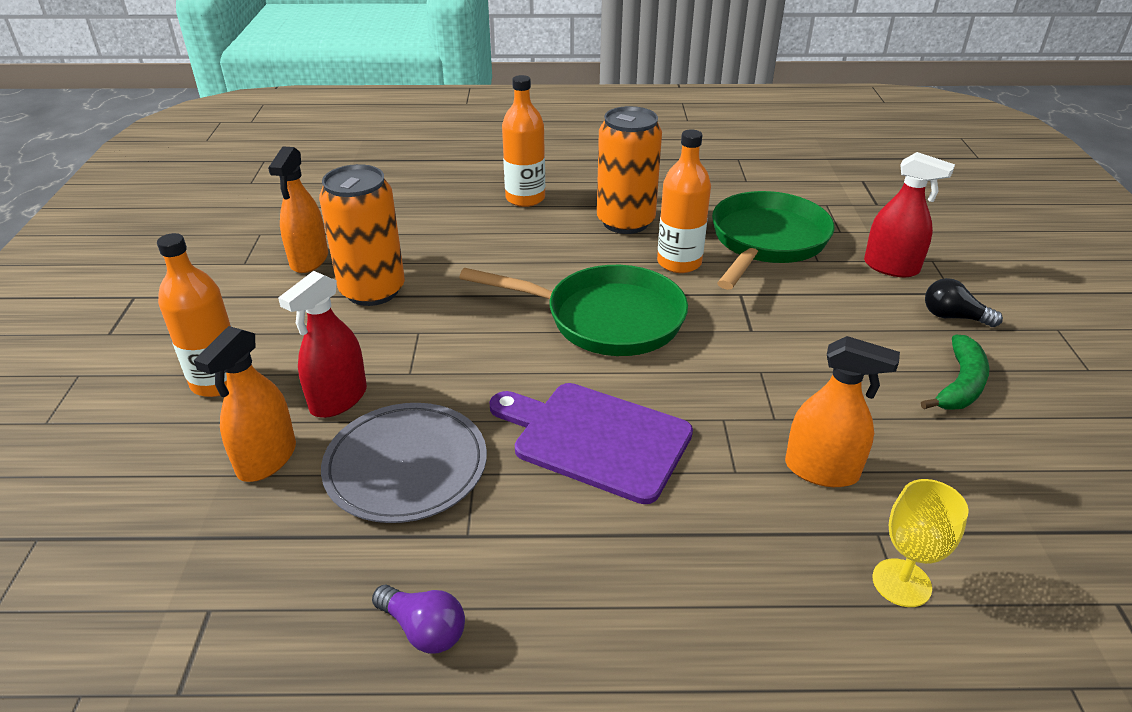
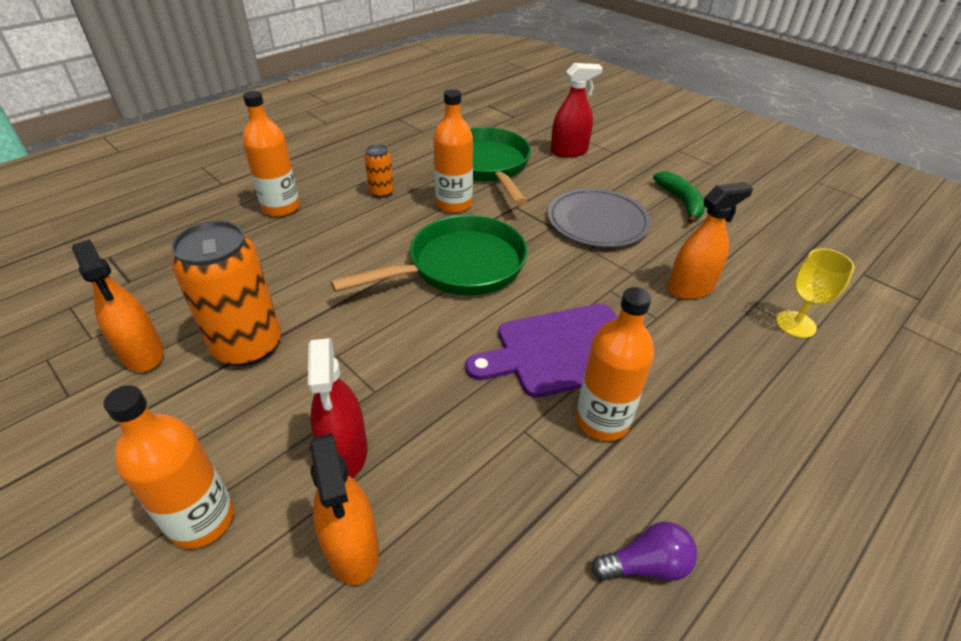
camera: 45 degrees left, 5 degrees up
(406, 466) = (472, 462): grey plate -> grey plate (597, 221)
(546, 512) = (602, 420): none -> orange bottle
(625, 222) = (381, 192): orange can -> orange can, size x0.49
(953, 317) = (631, 166): black light bulb -> none

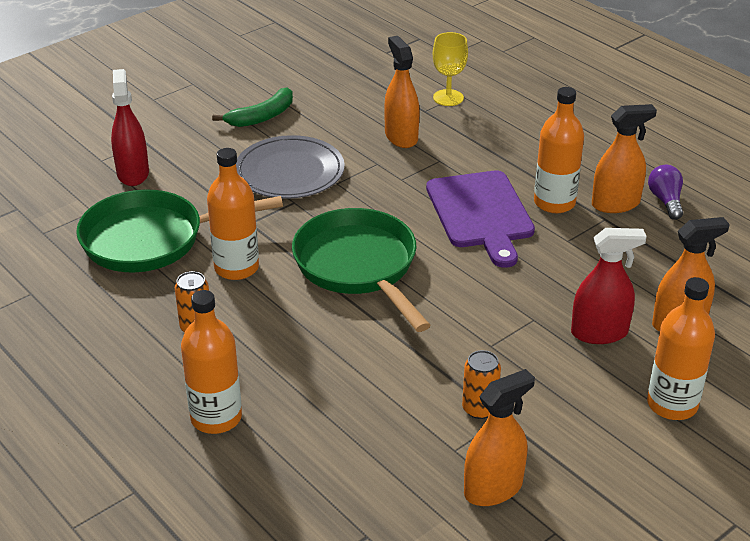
camera: 85 degrees left, 5 degrees down
(247, 345) = (479, 409): orange can -> orange can, size x0.49
(619, 492) = (615, 204): none -> orange spray bottle
(681, 202) = (262, 116): green banana -> green banana turned 150 degrees clockwise

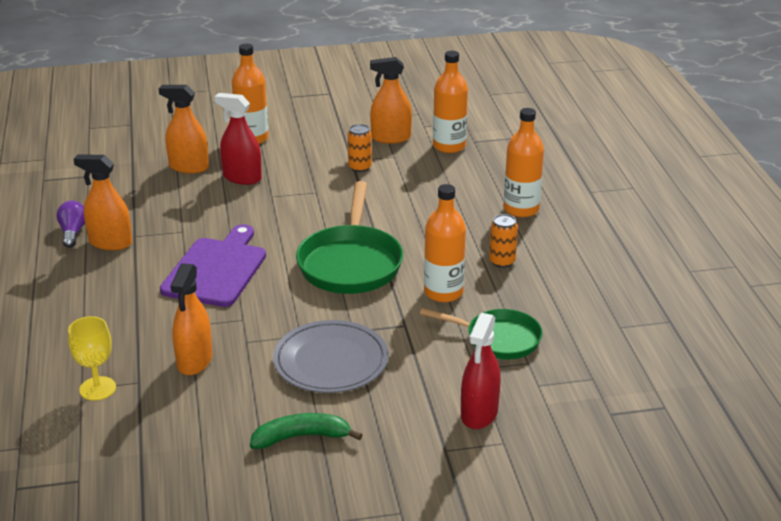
camera: 150 degrees left, 5 degrees down
(151, 239) = (498, 339): green pan -> green pan, size x0.64
(554, 203) = (152, 258): orange bottle -> orange bottle (449, 146)
(665, 201) = (73, 232): purple light bulb -> purple light bulb turned 150 degrees clockwise

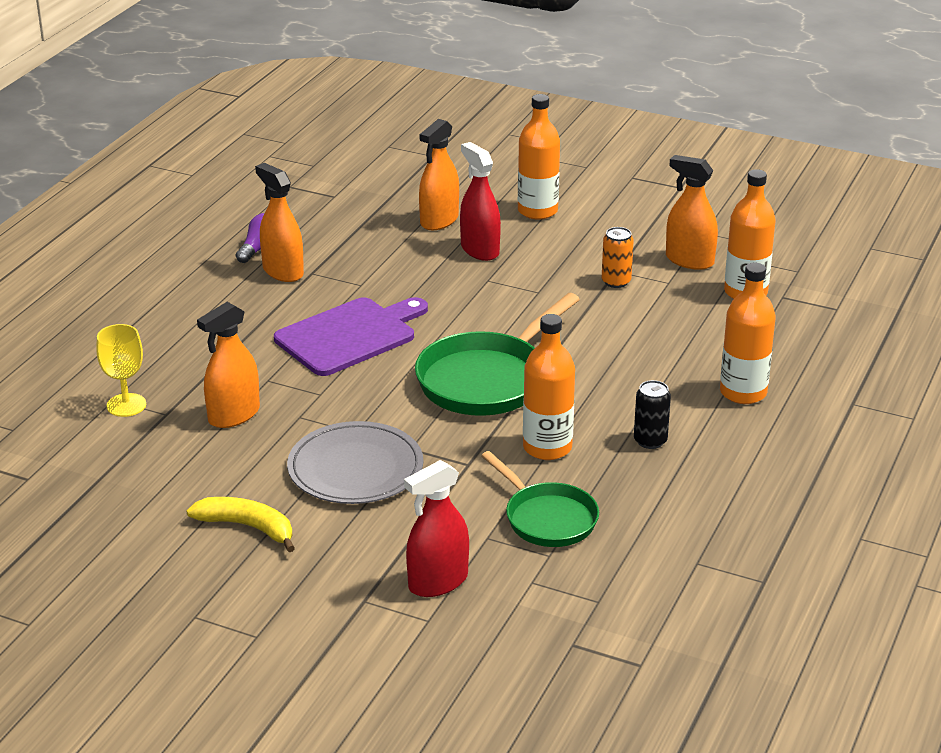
camera: 35 degrees right, 0 degrees up
(189, 167) = (439, 220): orange spray bottle -> orange spray bottle turned 105 degrees counterclockwise
(301, 437) = (247, 527): green banana -> yellow banana
(502, 261) = (650, 441): orange can -> black can

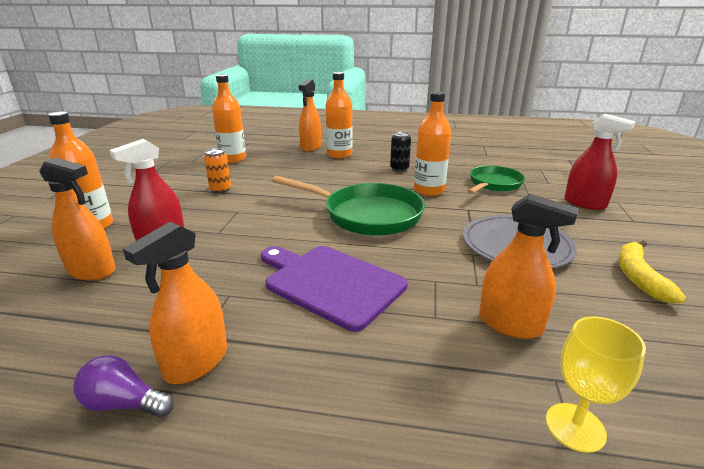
camera: 105 degrees left, 5 degrees down
(689, 260) = (192, 173): orange spray bottle -> orange spray bottle (310, 147)

